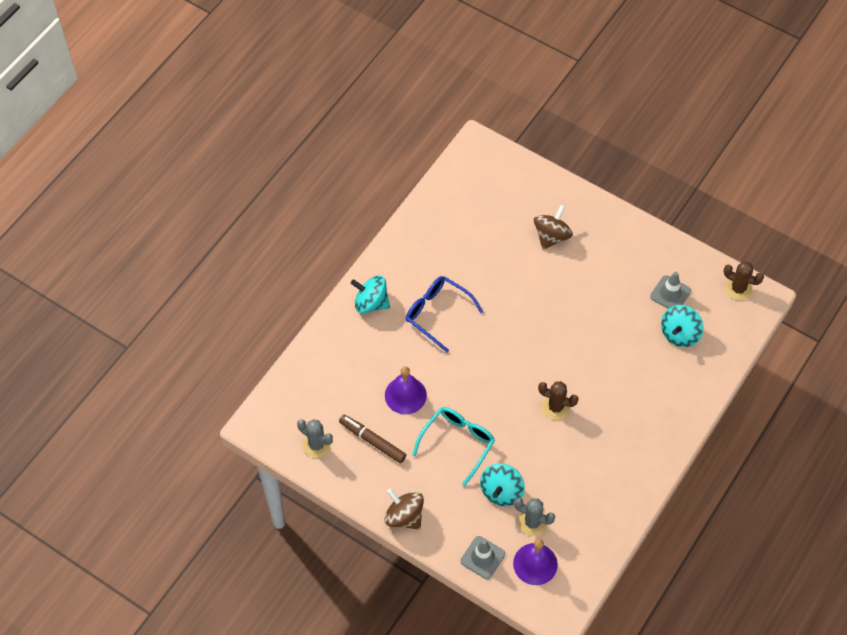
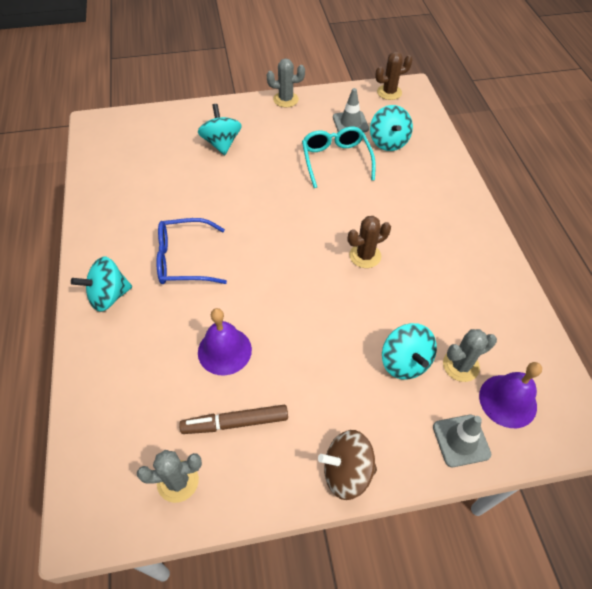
camera: 45 degrees left, 5 degrees down
(457, 443) = (319, 353): turquoise glasses -> turquoise glasses (336, 160)
(551, 236) = (221, 143): brown spinning top -> turquoise spinning top
(644, 231) = (286, 99): none -> grey cactus

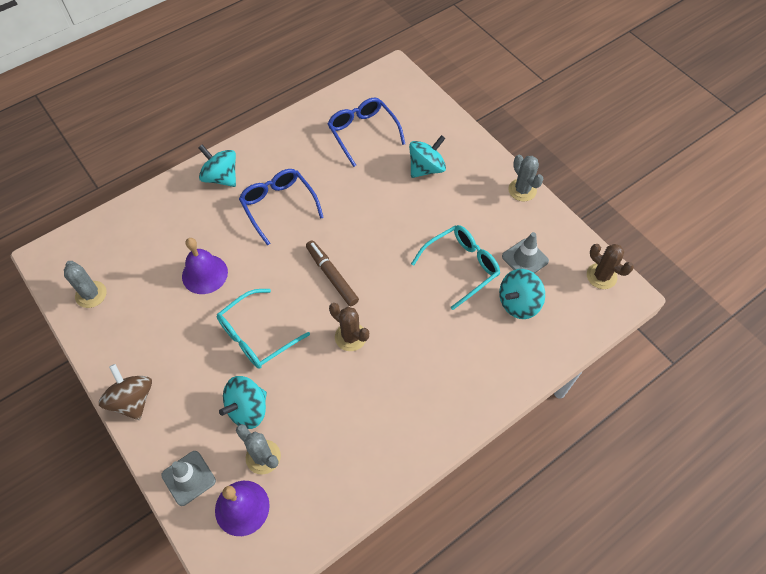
camera: 65 degrees right, 5 degrees up
(147, 168) = (363, 133): none -> blue glasses
(235, 423) = (146, 309): brown marker -> brown marker (332, 276)
(326, 328) = (256, 336): none -> turquoise glasses

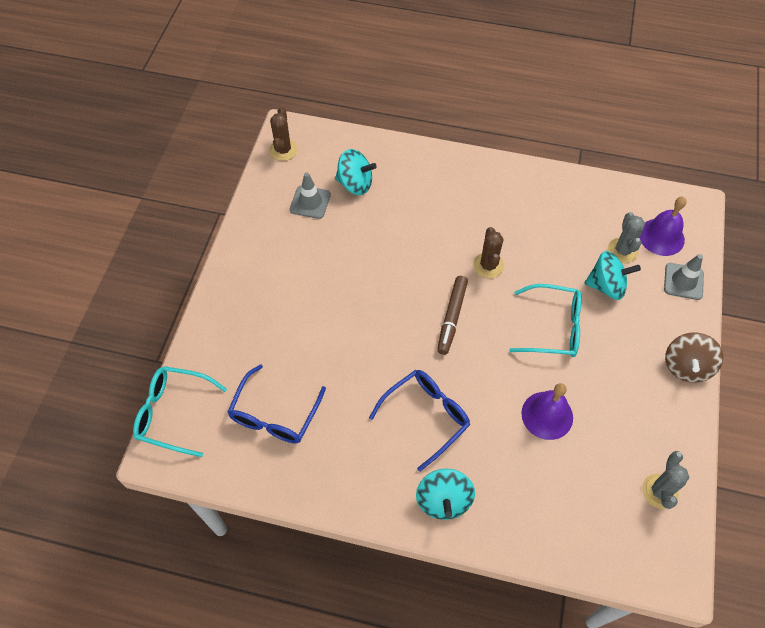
camera: 130 degrees left, 0 degrees up
(278, 206) = (426, 417): blue glasses -> blue glasses turned 150 degrees counterclockwise
(426, 168) = (274, 329): turquoise spinning top -> none
(461, 267) = (357, 237): turquoise glasses -> turquoise glasses (173, 413)
(522, 190) = (238, 243): grey cactus -> none

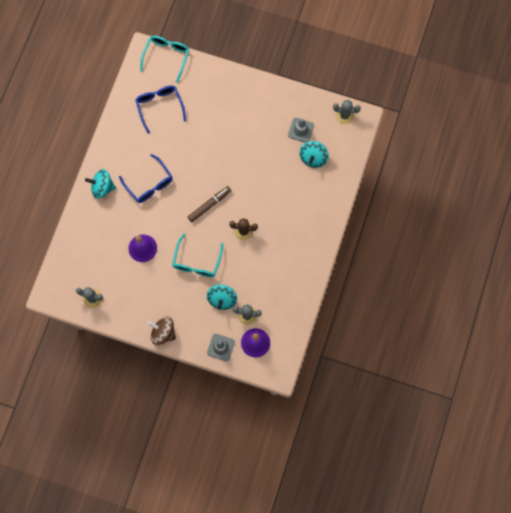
camera: 95 degrees right, 15 degrees up
(275, 414) = (160, 107): blue glasses -> blue glasses turned 45 degrees clockwise
(283, 150) = (344, 115): brown cactus -> grey cactus
(452, 317) = (209, 205): brown marker -> brown marker turned 120 degrees clockwise

